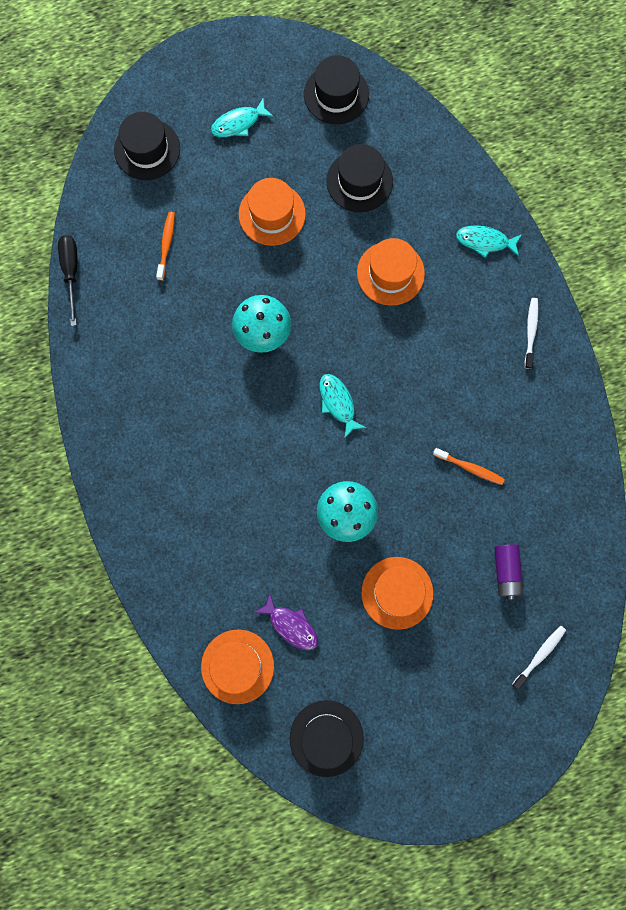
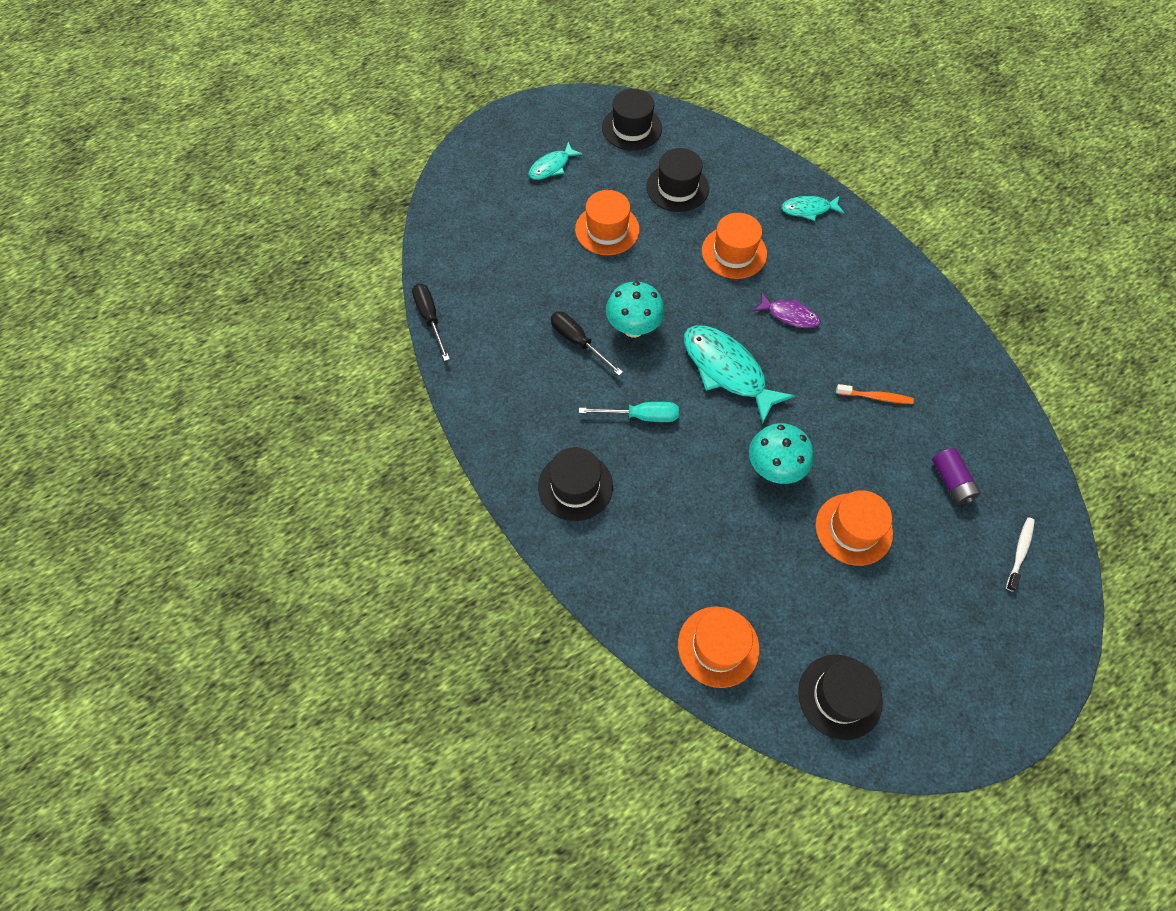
camera: 15 degrees left, 15 degrees down
(147, 149) = (473, 204): black hat -> black hat (575, 486)
(166, 245) = (516, 275): orange toothbrush -> none
(205, 335) = (578, 342): none -> black screwdriver
(240, 429) = (641, 416): none -> turquoise screwdriver
(291, 625) = (759, 589): purple fish -> purple fish (789, 315)
(338, 403) = (727, 370): turquoise fish -> turquoise fish, size x1.85
(531, 331) = (881, 270): white toothbrush -> none

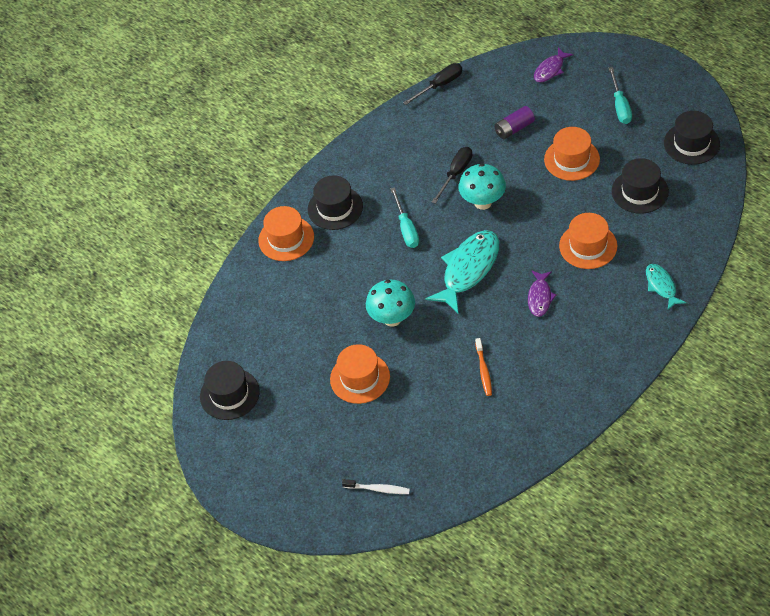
camera: 80 degrees right, 10 degrees down
(465, 208) = (550, 69): none -> purple fish
(551, 167) = (620, 106): turquoise fish -> turquoise screwdriver
(718, 646) = (244, 318): orange hat -> orange hat (286, 238)
(951, 482) = (424, 434): purple battery -> purple battery (514, 128)

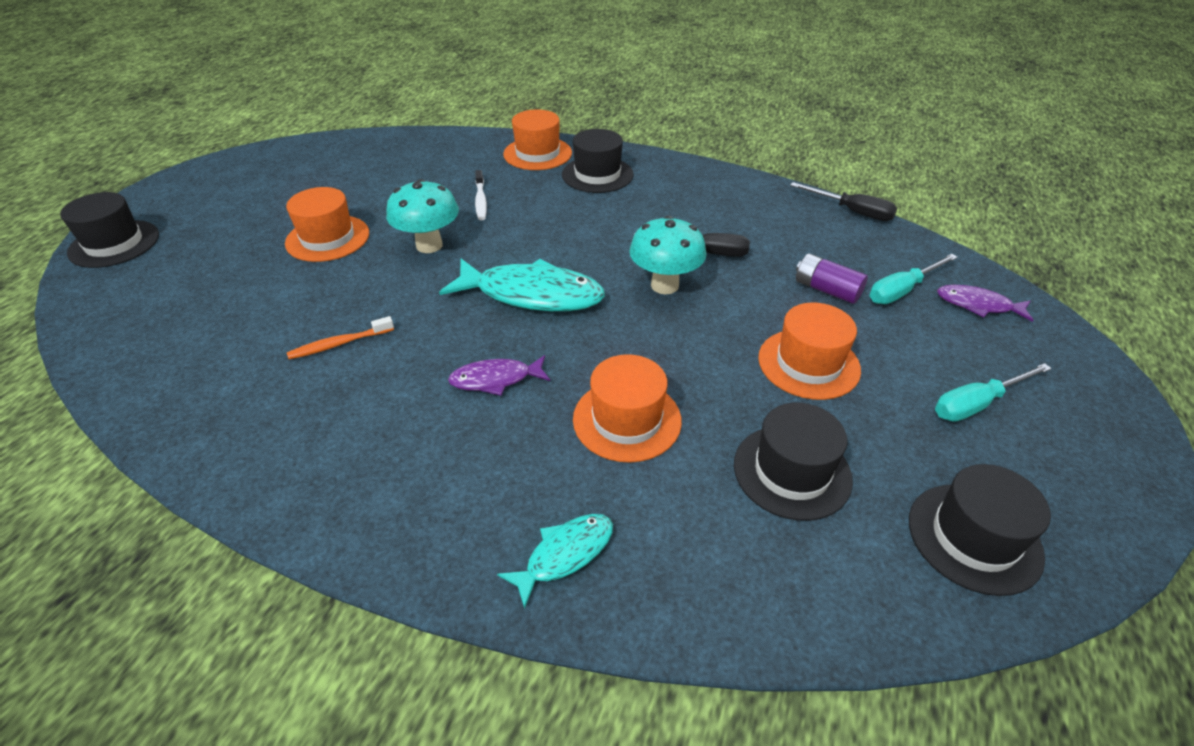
camera: 65 degrees right, 10 degrees down
(229, 394) = (307, 160): black hat -> black hat (114, 244)
(378, 489) = (137, 285): white toothbrush -> white toothbrush (480, 200)
(406, 228) = (587, 229): turquoise screwdriver -> turquoise screwdriver (901, 290)

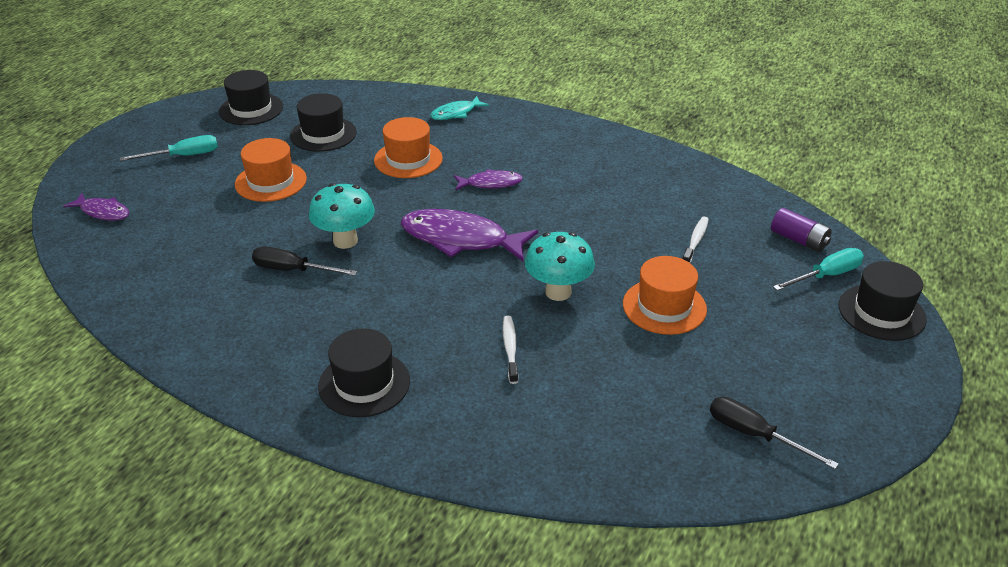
camera: 175 degrees left, 5 degrees down
(251, 307) = (695, 241): none -> white toothbrush
(339, 344) = (609, 210): orange toothbrush -> none
(532, 294) = (461, 239): turquoise fish -> purple fish
(537, 153) = (435, 431): orange hat -> none
(826, 290) = (211, 230): purple battery -> purple battery (799, 240)
(852, 211) = (107, 308): black screwdriver -> black screwdriver (754, 435)
(901, 290) = (150, 226): turquoise screwdriver -> turquoise screwdriver (826, 275)

